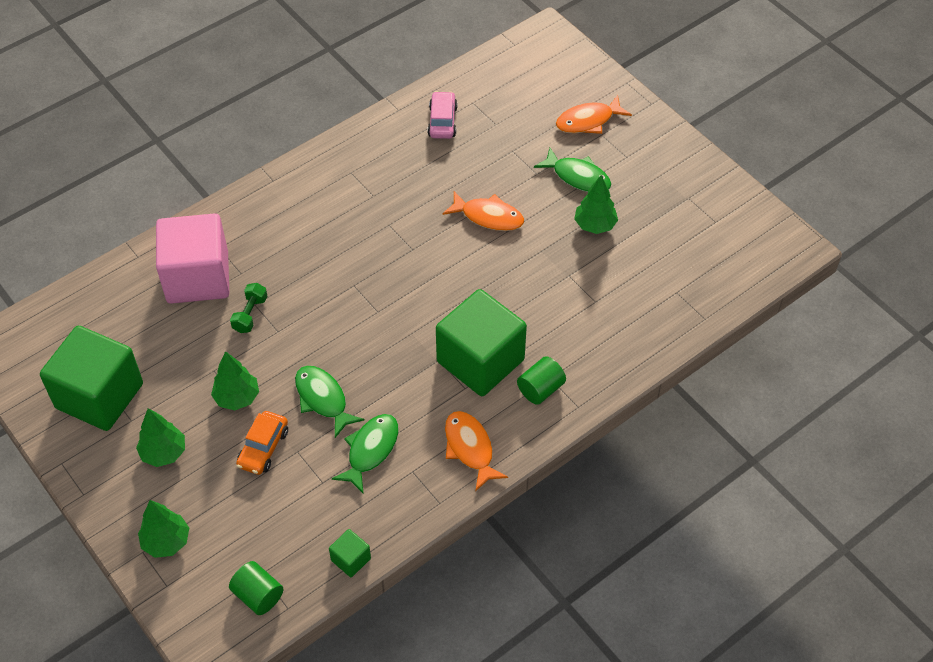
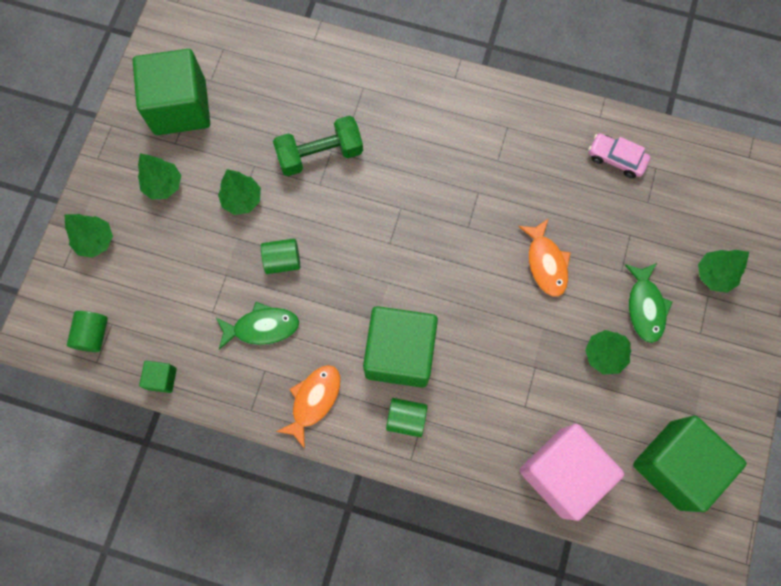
camera: 55 degrees right, 20 degrees up
(198, 277) = (326, 93): pink cube -> pink cube (562, 472)
(250, 314) = (320, 154): green dumbbell -> green dumbbell, size x1.81
(263, 448) = (212, 249): orange car -> none
(323, 399) = (282, 260): green fish -> green cylinder
(442, 121) = (616, 159): pink car -> pink car turned 120 degrees counterclockwise
(588, 121) = (714, 275): orange fish -> green tree
(716, 234) = (675, 465): none -> green cube

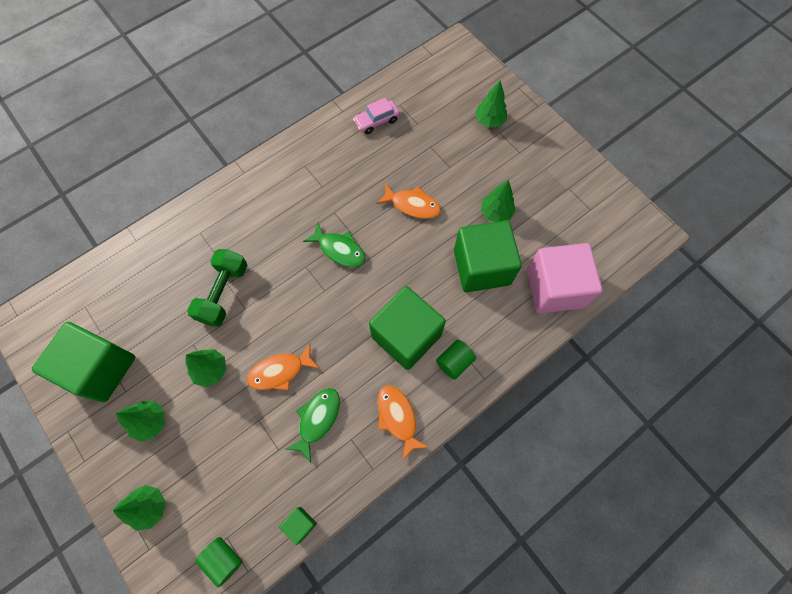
camera: 55 degrees left, 5 degrees down
(282, 260) = (280, 371): green cylinder -> orange fish
(645, 307) = (482, 170): green fish -> green fish (339, 250)
(675, 465) = (591, 221): green cube -> green cube (482, 267)

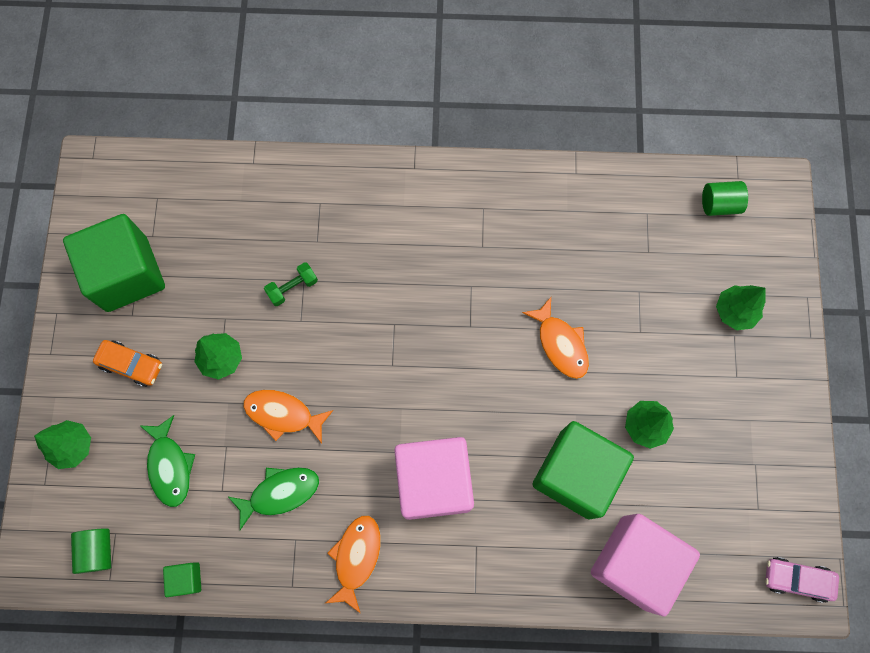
camera: 40 degrees right, 5 degrees up
(150, 422) = (131, 365): green tree -> orange car
(223, 293) = (292, 287): green dumbbell -> green dumbbell, size x0.55
(339, 250) = (442, 333): green fish -> green fish (170, 466)
(376, 121) = (604, 214): pink car -> pink car (796, 579)
(406, 336) = (434, 481): green cube -> pink cube
(454, 362) = (459, 550): green cylinder -> green cylinder (719, 204)

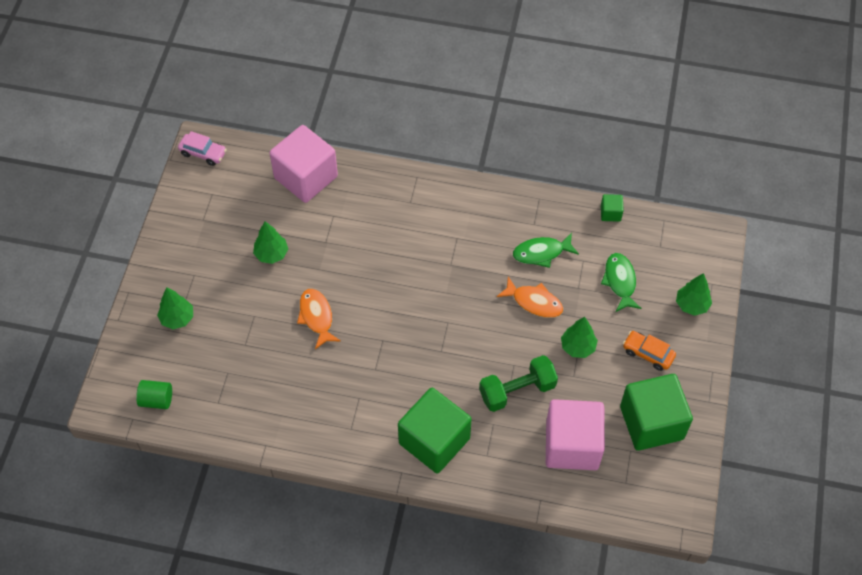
camera: 170 degrees left, 15 degrees down
(98, 550) = (672, 238): green cylinder -> none
(292, 287) = (517, 390): green dumbbell -> green dumbbell, size x1.81
(356, 557) = (493, 208): orange fish -> none
(434, 481) = (431, 243): pink cube -> pink cube (572, 445)
(575, 474) = (330, 233): green cube -> green cube (434, 441)

